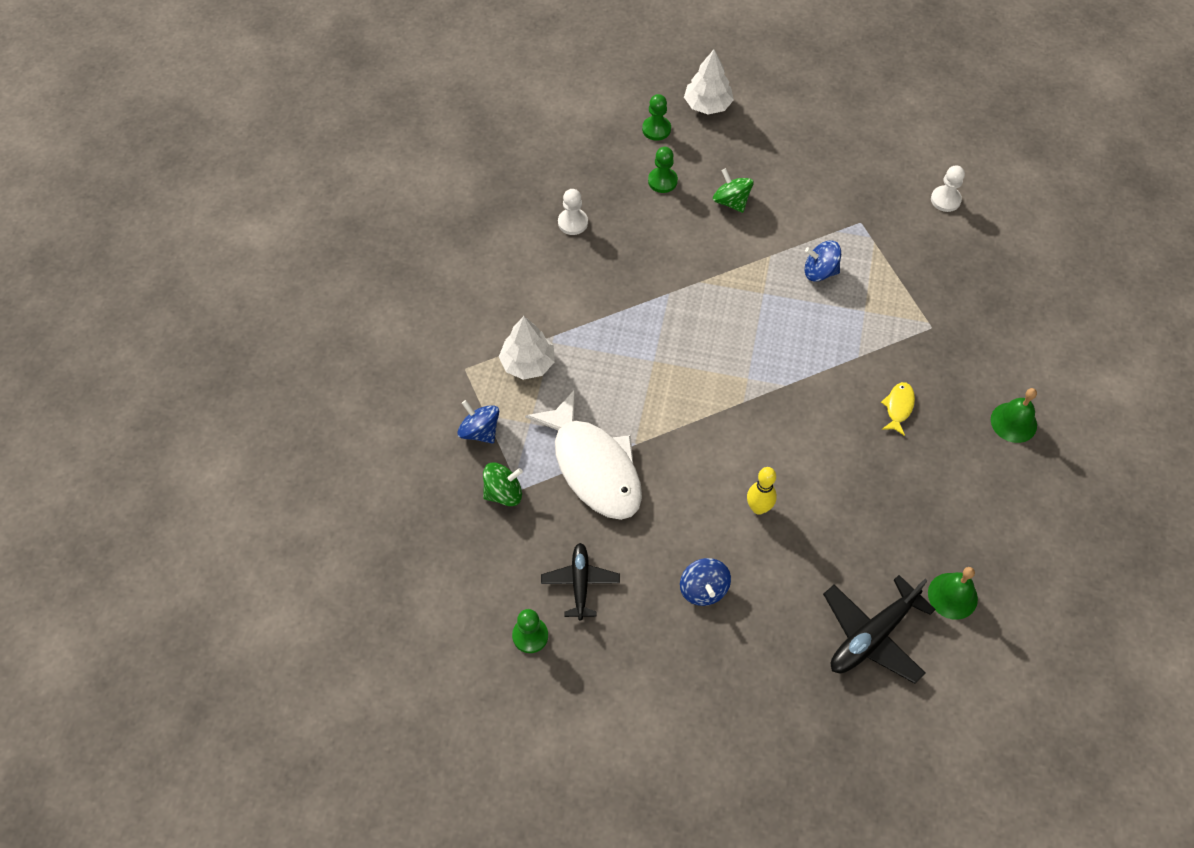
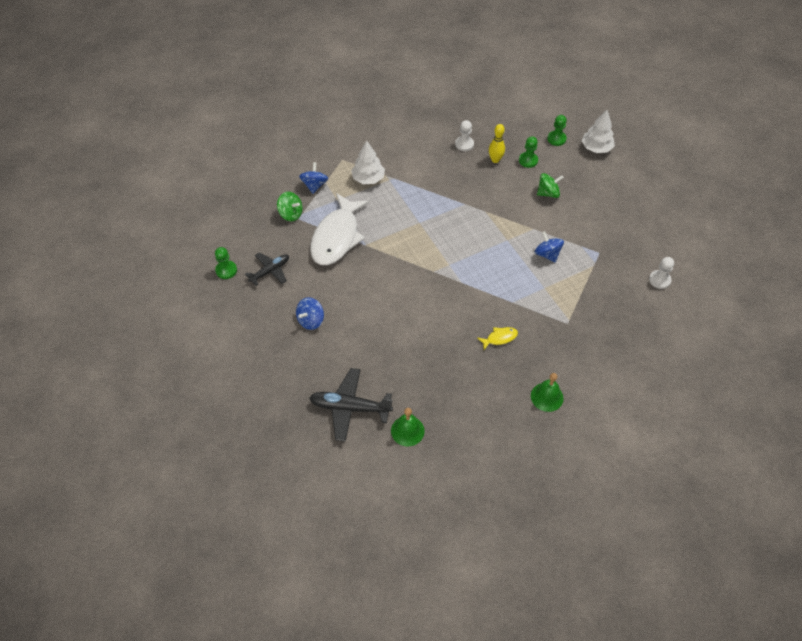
camera: 50 degrees right, 5 degrees down
(731, 201) = (548, 193): green spinning top -> green spinning top turned 60 degrees clockwise
(758, 508) = (378, 315): yellow bowling pin -> yellow bowling pin (495, 160)

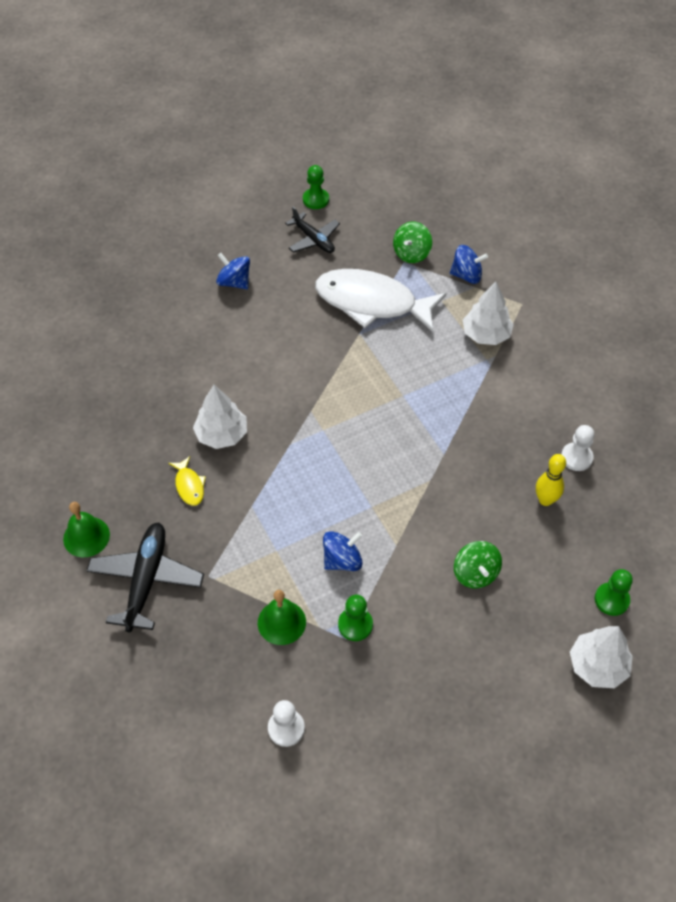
camera: 90 degrees right, 0 degrees up
(350, 408) = (103, 324): black plane -> black plane (146, 580)
(407, 431) = (62, 380): green bell -> green bell (281, 622)
(456, 321) = (222, 434): none -> white tree
(528, 160) = (550, 549): green pawn -> green pawn (355, 625)

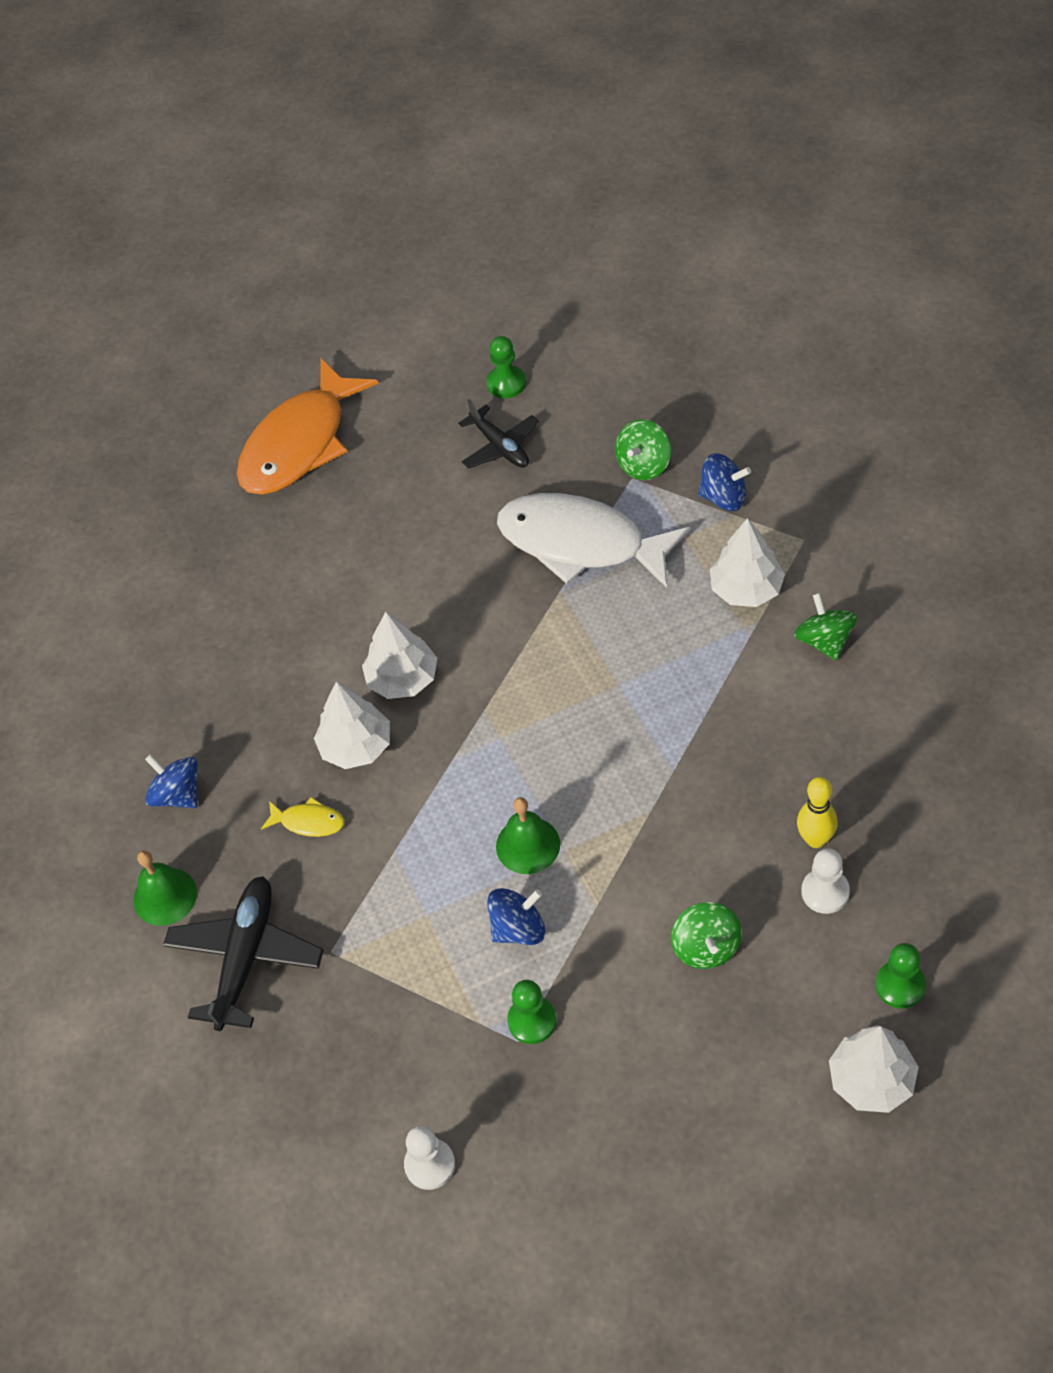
camera: 10 degrees right, 0 degrees up
(176, 234) = (300, 443): none -> orange fish
(189, 485) = (308, 822): yellow fish -> yellow fish turned 60 degrees counterclockwise
(234, 282) = (382, 516): blue spinning top -> blue spinning top (178, 794)
(253, 389) = (402, 679): none -> white tree
(281, 622) = (430, 1017): green bell -> green bell (528, 845)
(541, 369) = (824, 641): none -> green spinning top
(576, 457) = (866, 775): white pawn -> white pawn (825, 892)

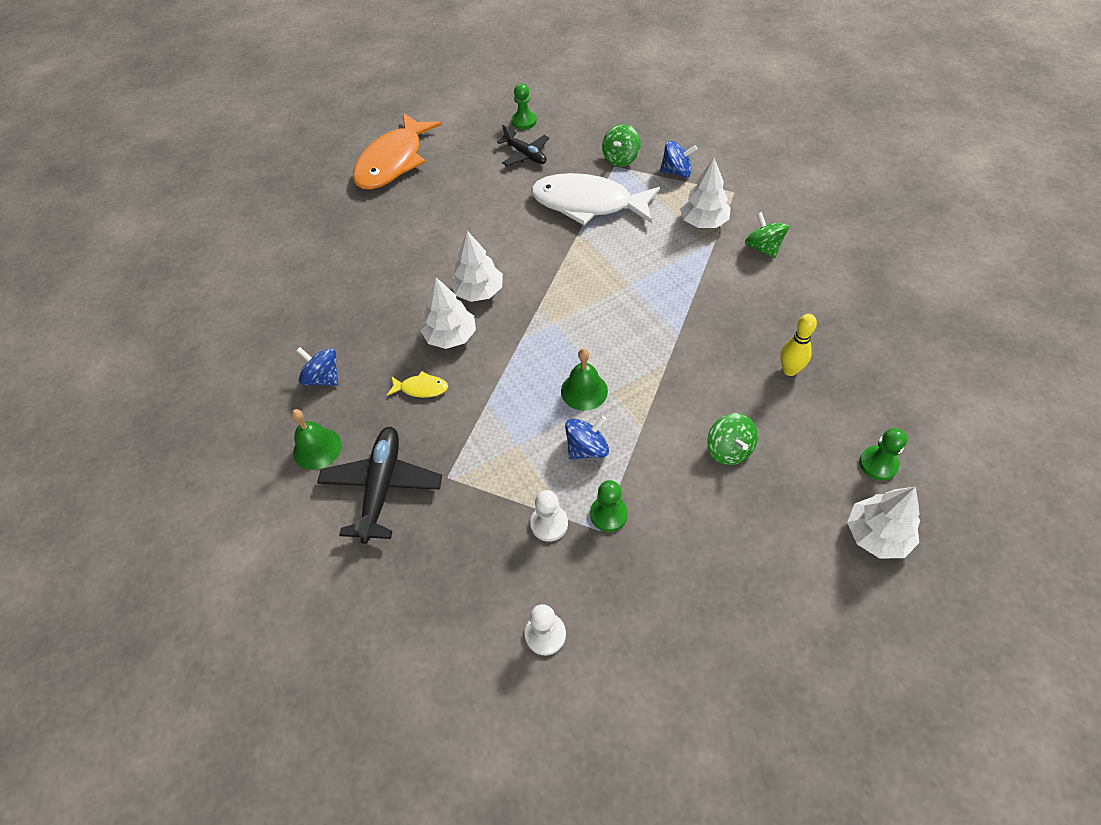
camera: 10 degrees left, 0 degrees up
(825, 892) = (805, 404): white pawn -> white pawn (549, 524)

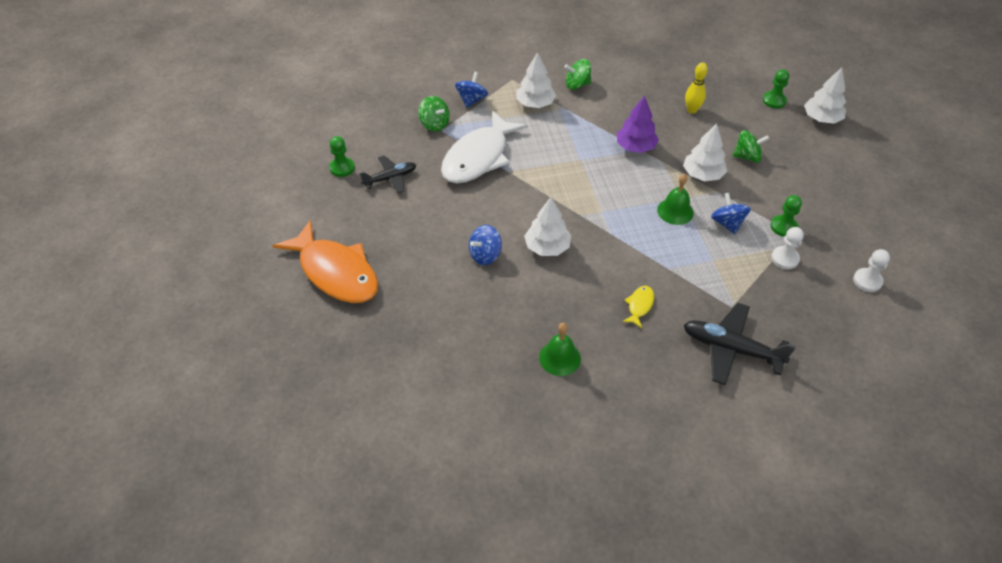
camera: 75 degrees left, 5 degrees down
(317, 448) = (680, 387): green bell -> green bell (559, 358)
(323, 378) = (603, 372): blue spinning top -> blue spinning top (485, 255)
(451, 336) = (590, 275): white tree -> white tree (702, 174)
(680, 328) = (635, 147): none -> purple tree

